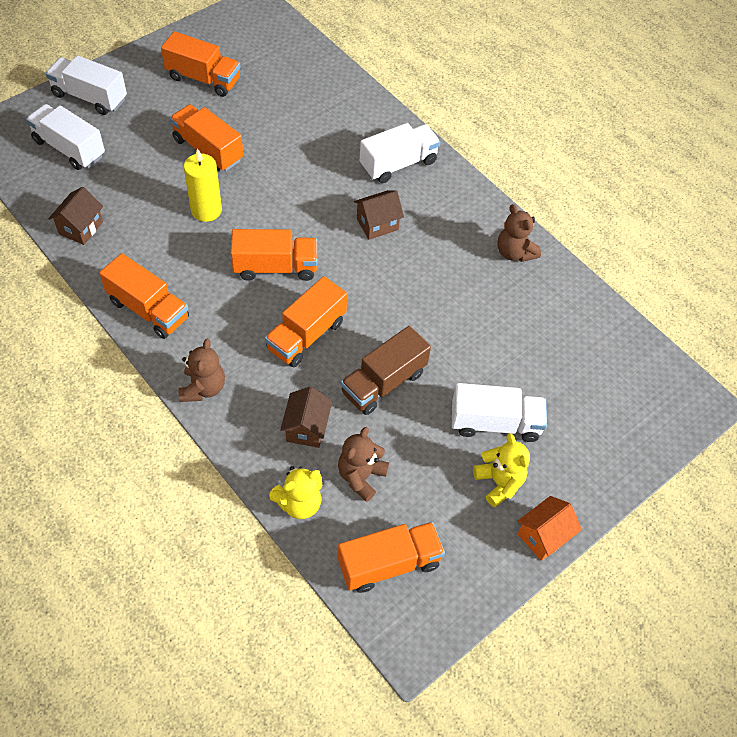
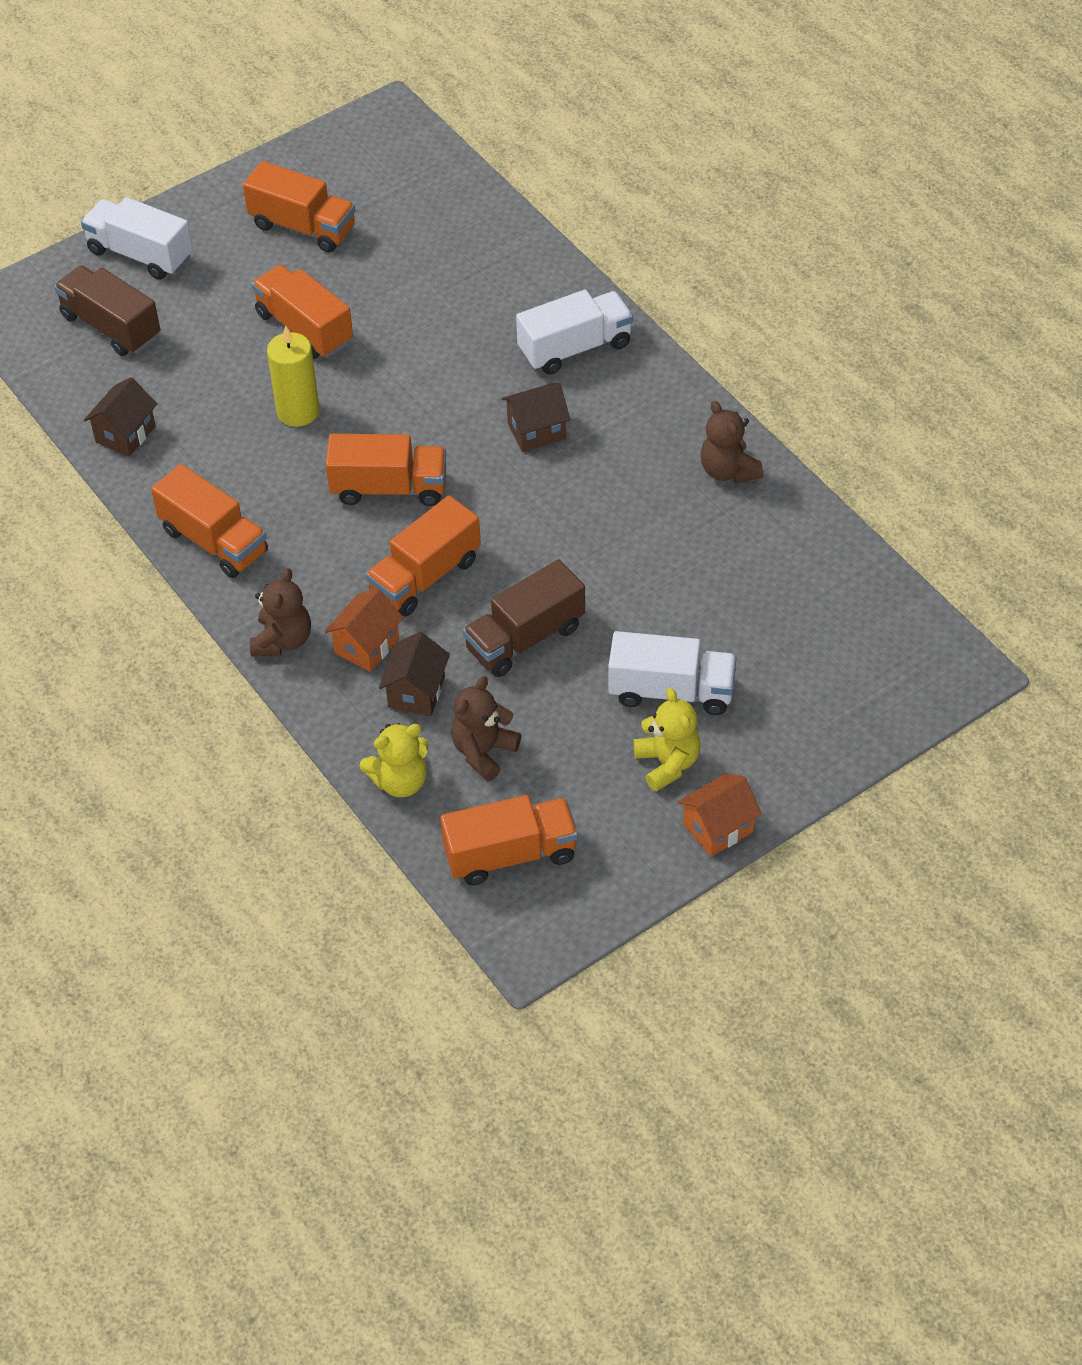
camera: 10 degrees right, 5 degrees down
(69, 148) = (111, 326): white truck -> brown truck
(266, 391) = (366, 646): none -> orange house

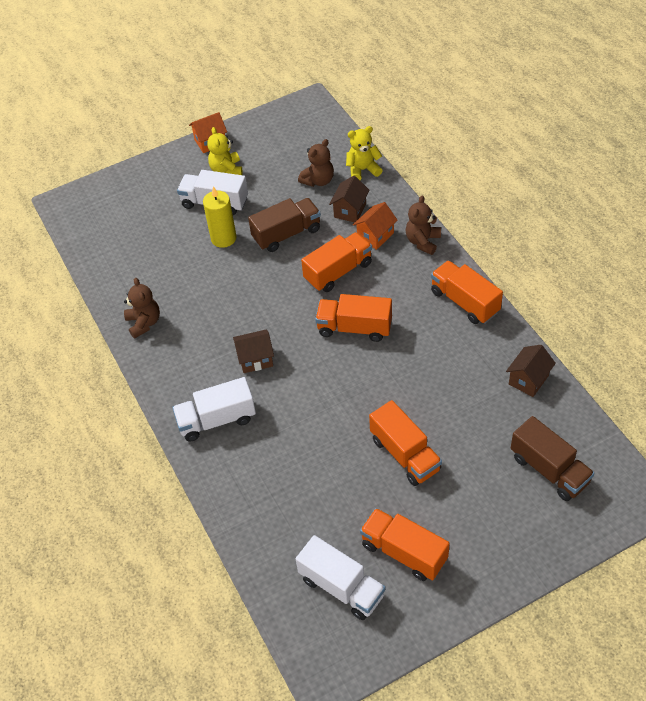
camera: 170 degrees left, 0 degrees up
(140, 254) = (534, 537): white truck -> white truck (341, 587)
(298, 411) = (411, 387): yellow candle -> yellow candle (223, 238)
(510, 854) = (312, 136): orange truck -> none

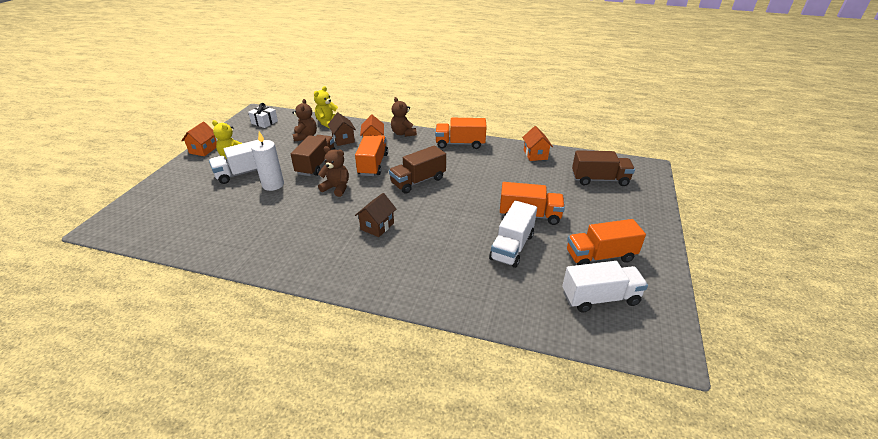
camera: 50 degrees left, 15 degrees down
(144, 323) = (264, 253): brown teddy bear -> brown teddy bear (336, 188)
(216, 420) = (394, 271): white truck -> white truck (512, 247)
(223, 238) = (273, 185): yellow candle -> white candle
(301, 128) = (264, 122): none -> white gift
(354, 328) = (418, 181): orange truck -> brown truck
(528, 380) = (535, 155): brown house -> orange house

